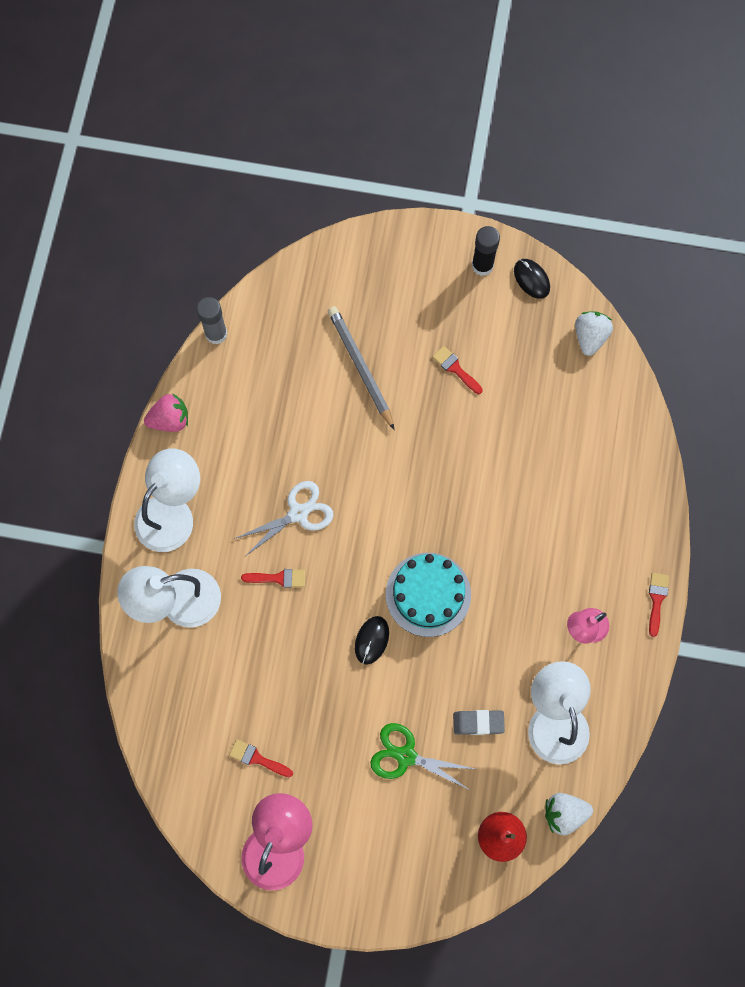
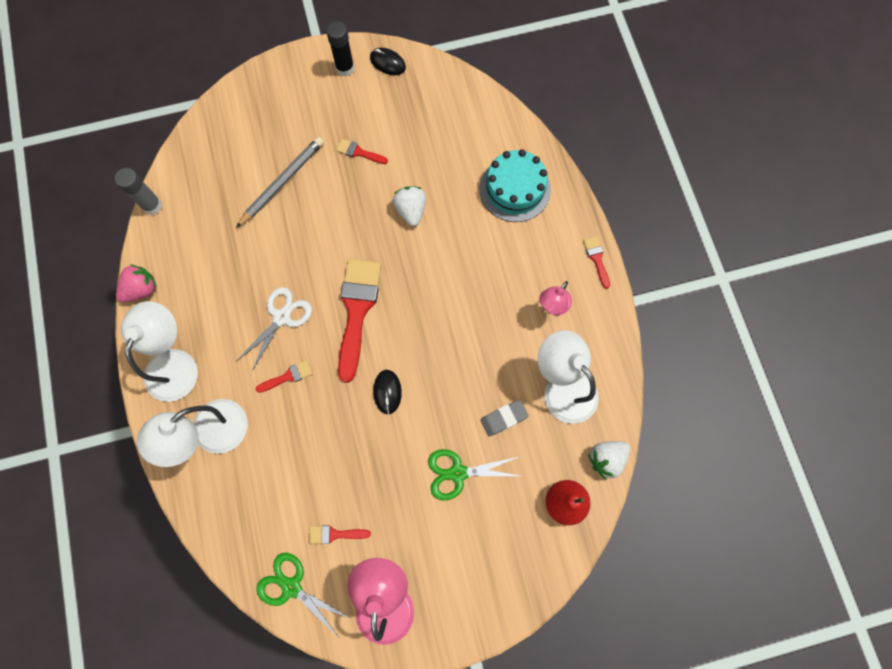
camera: 25 degrees left, 0 degrees up
(194, 789) = (291, 587): none -> green scissors
(360, 367) = (282, 182): grey pencil -> grey pencil turned 90 degrees clockwise
(378, 541) = (357, 310): none -> red brush
(428, 594) = (416, 334): turquoise cake -> turquoise cake (515, 189)
(590, 337) = (452, 86): white strawberry -> white strawberry (411, 210)

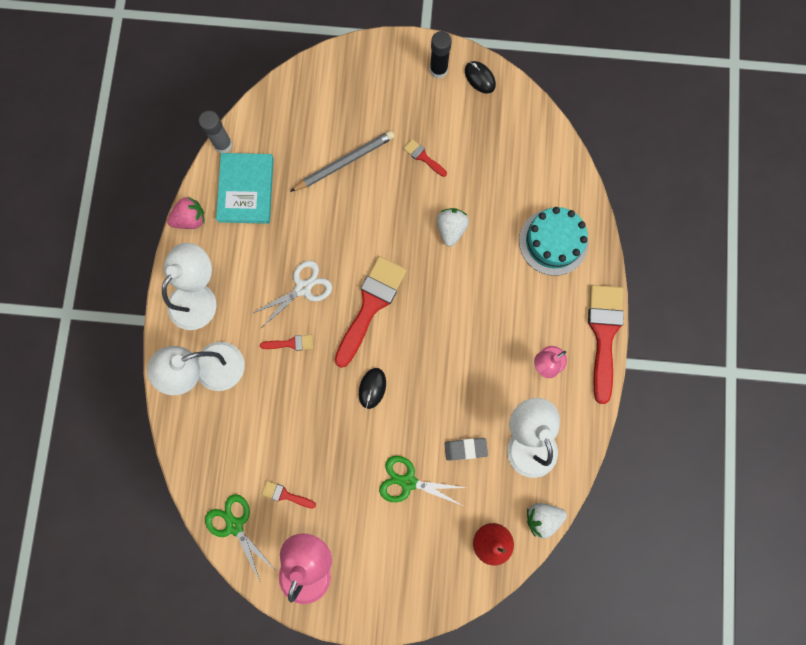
camera: 20 degrees right, 5 degrees up
(190, 241) = (246, 189): none -> turquoise book
(596, 259) = (604, 334): red brush -> red brush, size x2.23

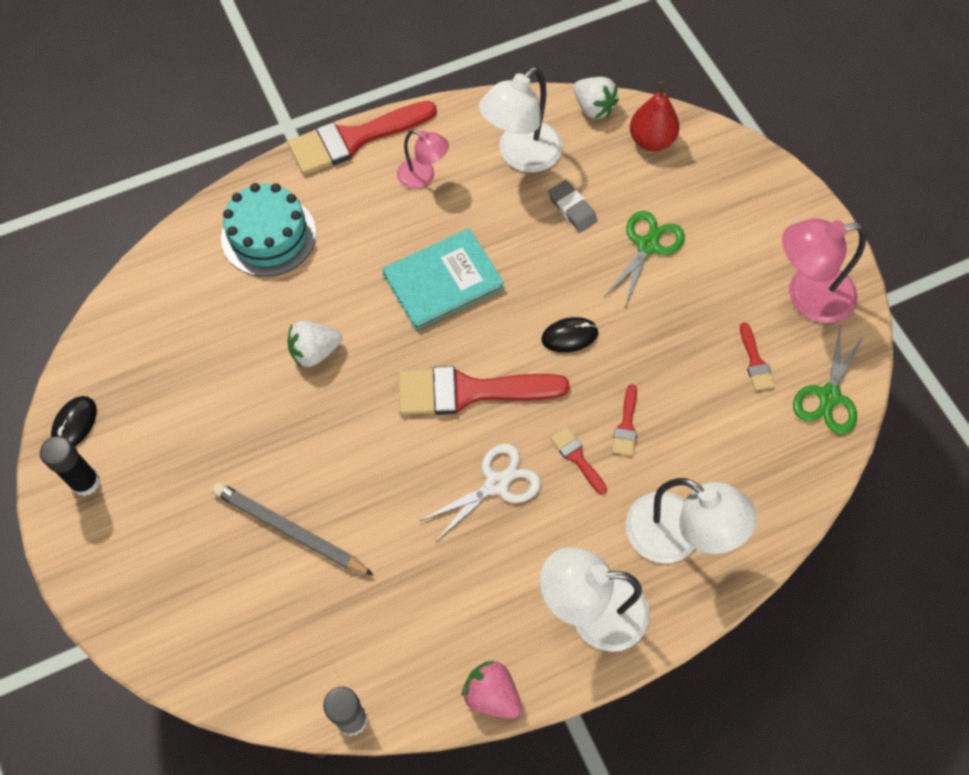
camera: 120 degrees left, 15 degrees down
(246, 189) = (403, 642): turquoise book -> turquoise book (443, 281)
(303, 288) = (497, 484): white scissors -> white scissors turned 120 degrees clockwise
(408, 482) = (647, 245): green scissors -> green scissors turned 135 degrees counterclockwise
(423, 157) = (230, 435): red brush -> red brush (626, 425)

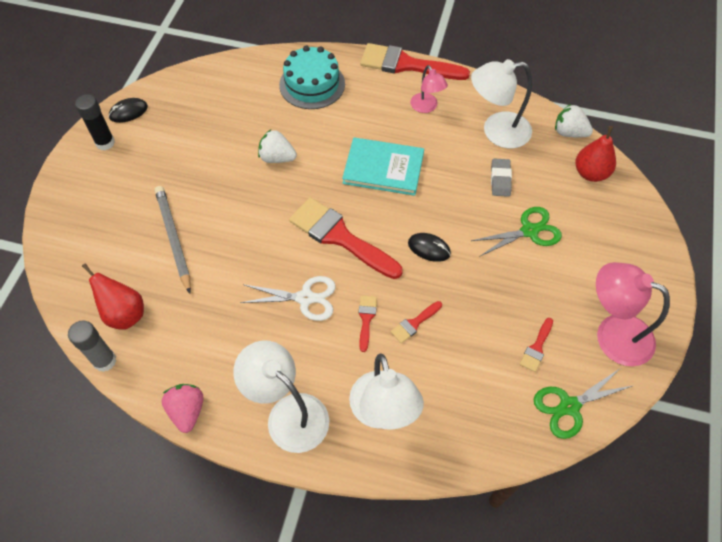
camera: 40 degrees right, 5 degrees down
(321, 654) = (124, 314): none -> red pear
(593, 108) = (569, 132): white strawberry -> white strawberry turned 120 degrees clockwise

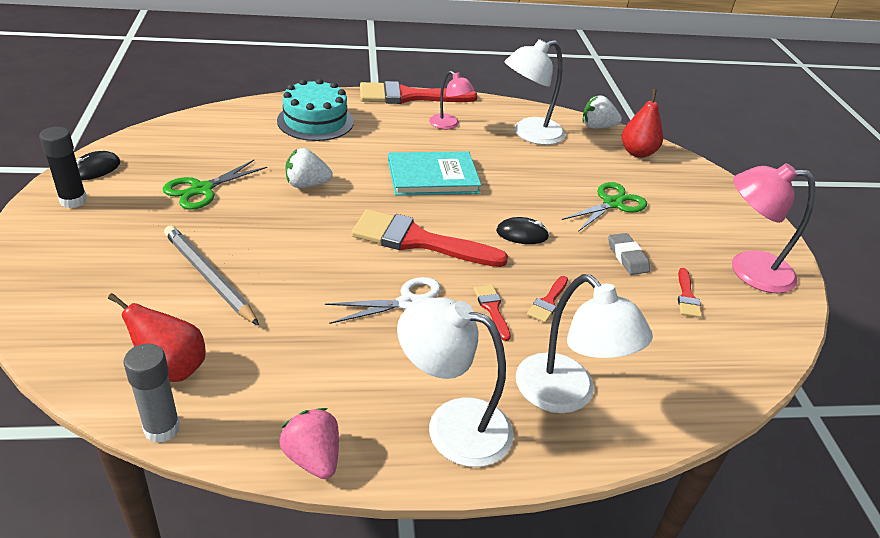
camera: 25 degrees left, 20 degrees down
(500, 179) = (557, 169): grey eraser -> grey eraser (627, 257)
(569, 406) = (754, 340): green scissors -> green scissors (201, 189)

